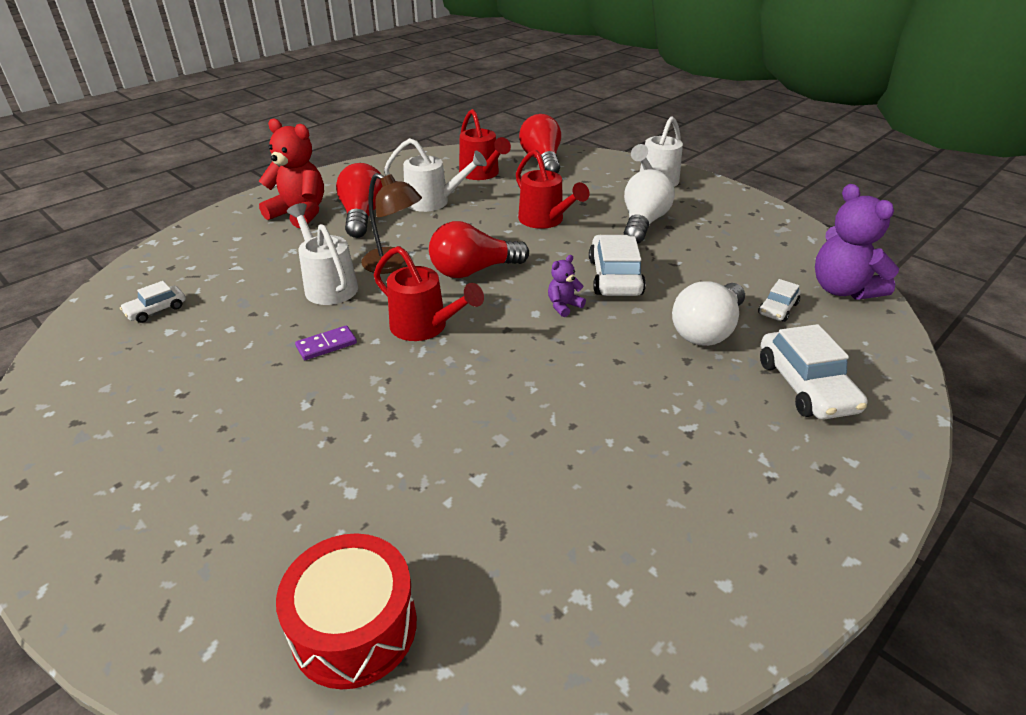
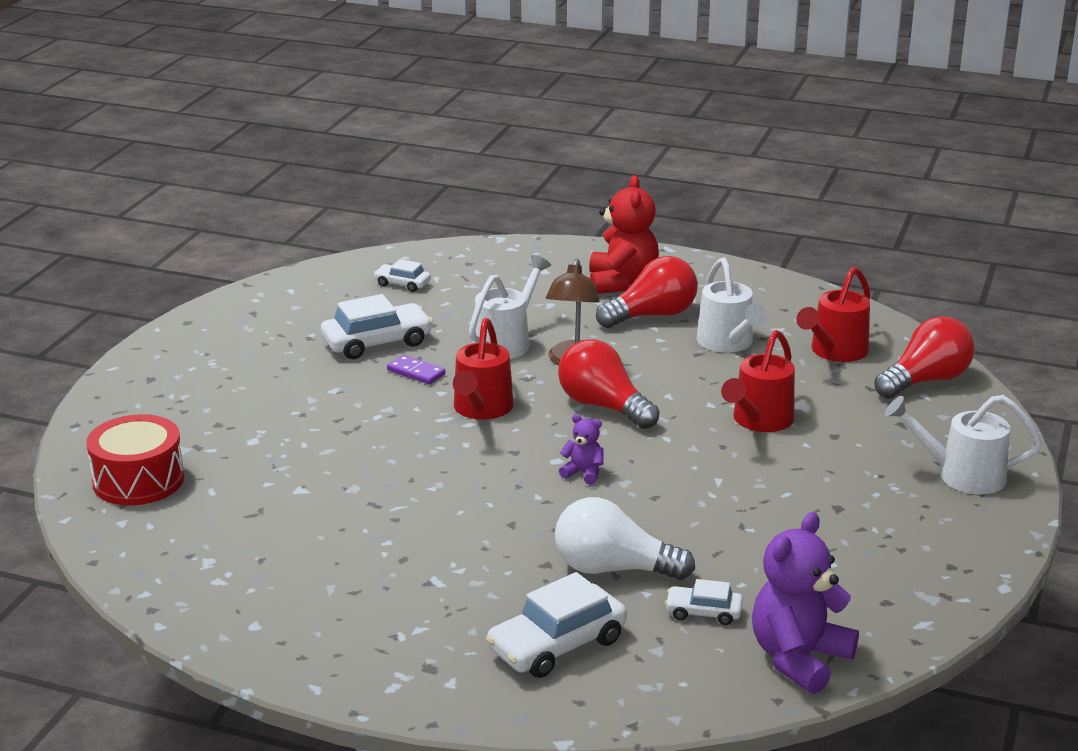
camera: 65 degrees right, 10 degrees down
(615, 277) = (672, 492): white car -> white car (377, 342)
(643, 223) = (826, 487): white light bulb -> none

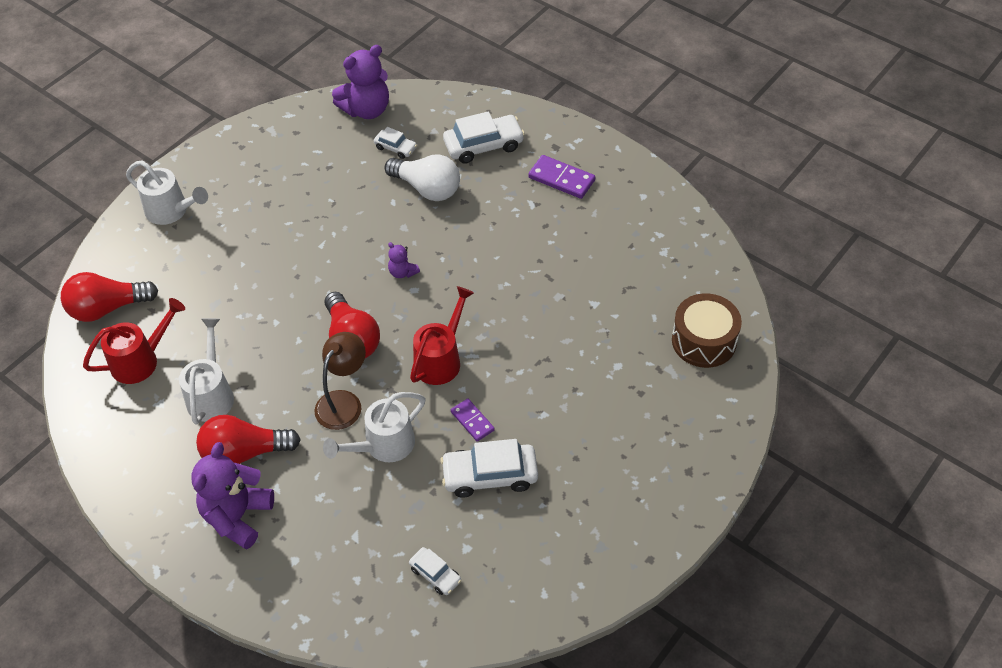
camera: 160 degrees left, 25 degrees up
(138, 480) = (704, 341): red drum -> brown drum
(400, 622) = (561, 179): none -> purple domino
(622, 283) = (237, 516): red teddy bear -> purple teddy bear
(758, 421) = (256, 294): red watering can -> none

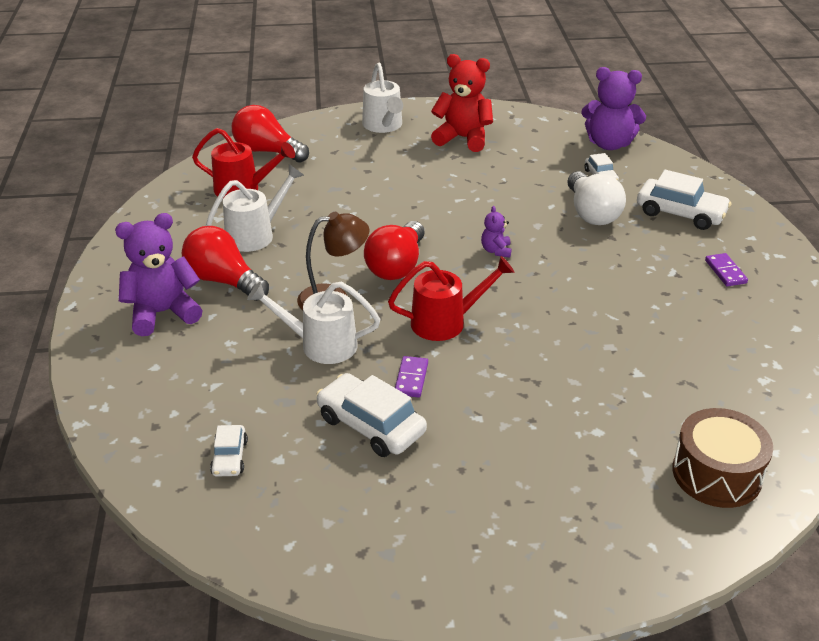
camera: 45 degrees right, 15 degrees down
(252, 180) = (463, 138): none -> red teddy bear
(561, 179) = (725, 272): purple domino -> purple domino, size x0.64

